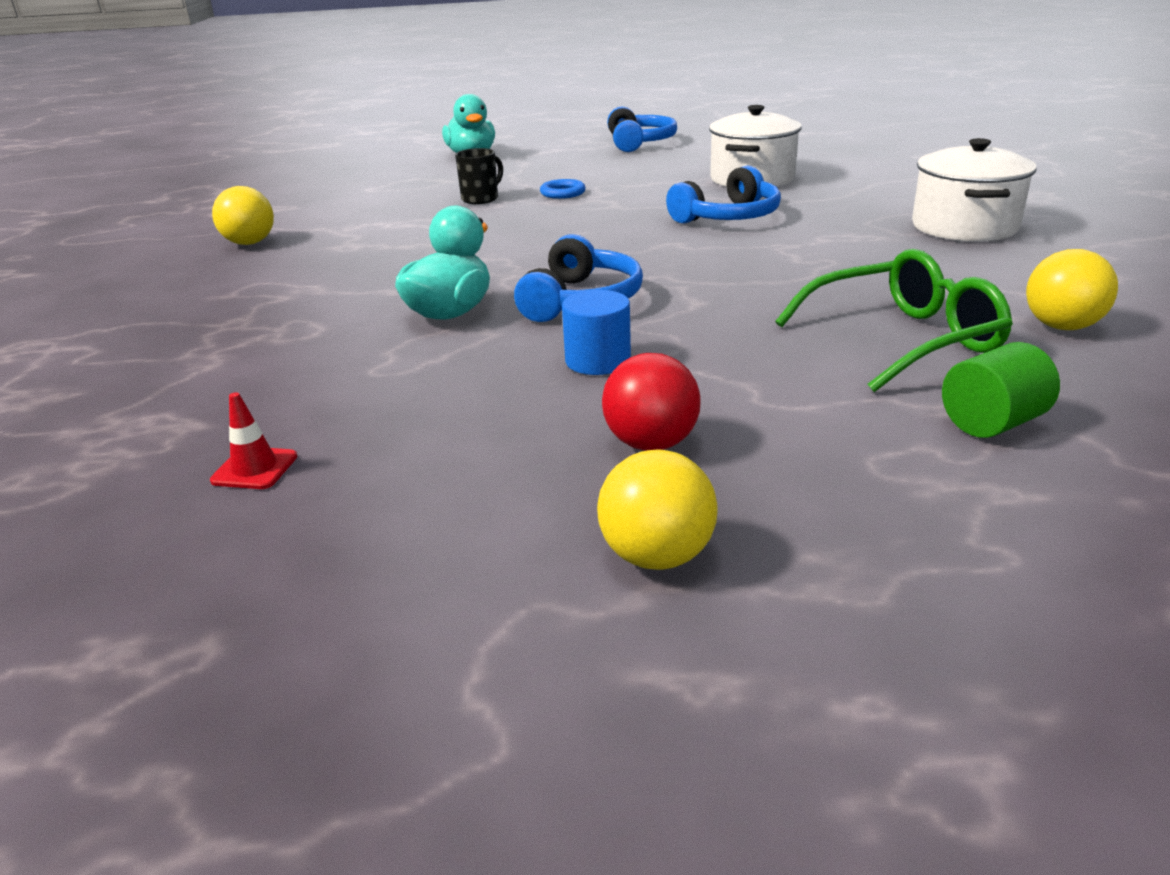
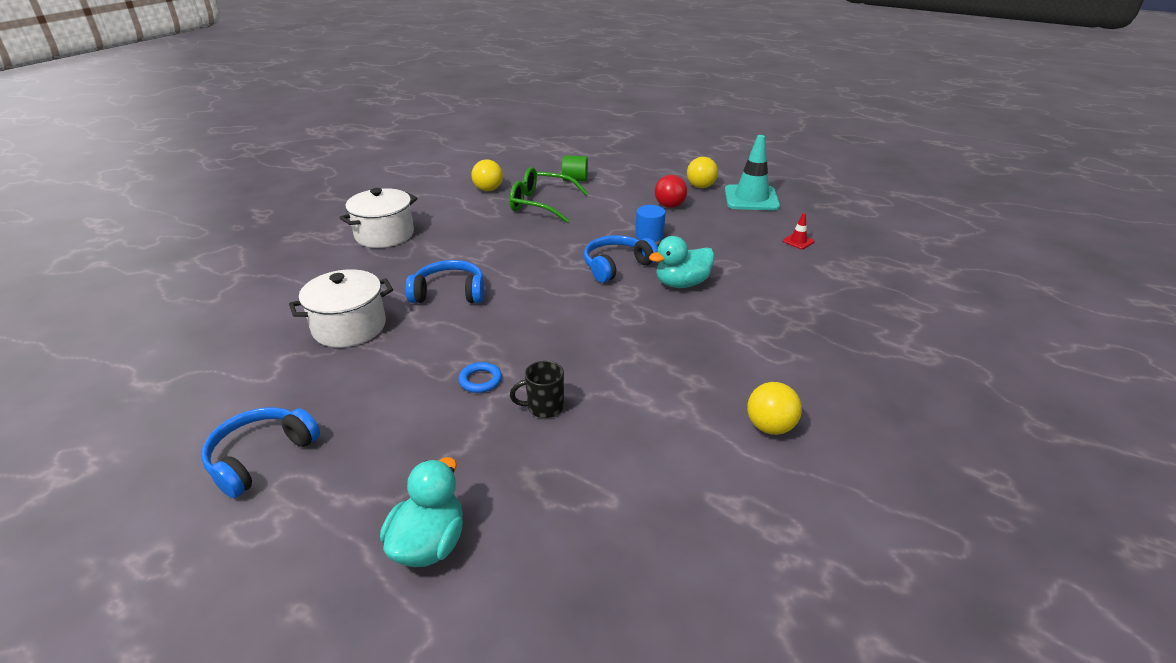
camera: 145 degrees left, 5 degrees up
(455, 575) = (751, 198): none -> turquoise traffic cone

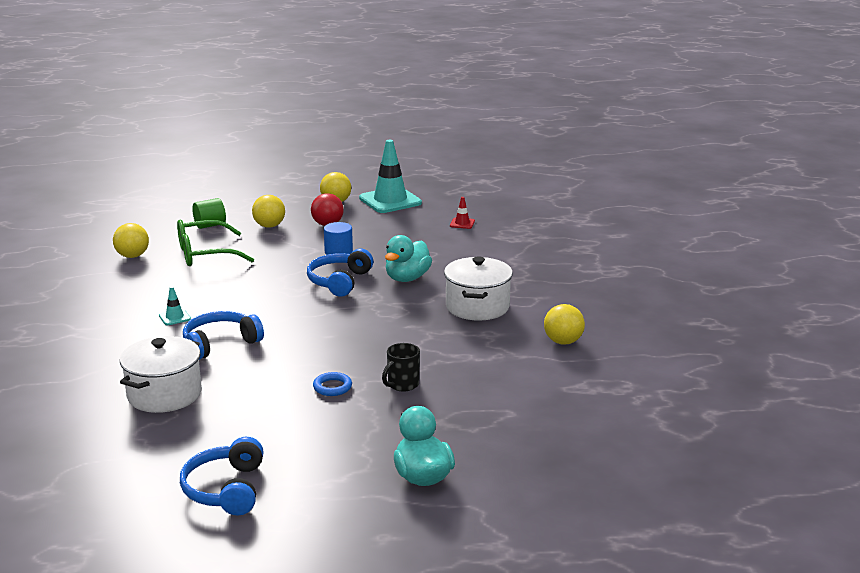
camera: 35 degrees left, 10 degrees down
(384, 235) = (82, 321): white pot -> white pot (477, 307)
(449, 254) = (174, 317): none -> turquoise traffic cone
(620, 193) = (269, 226): none -> yellow ball

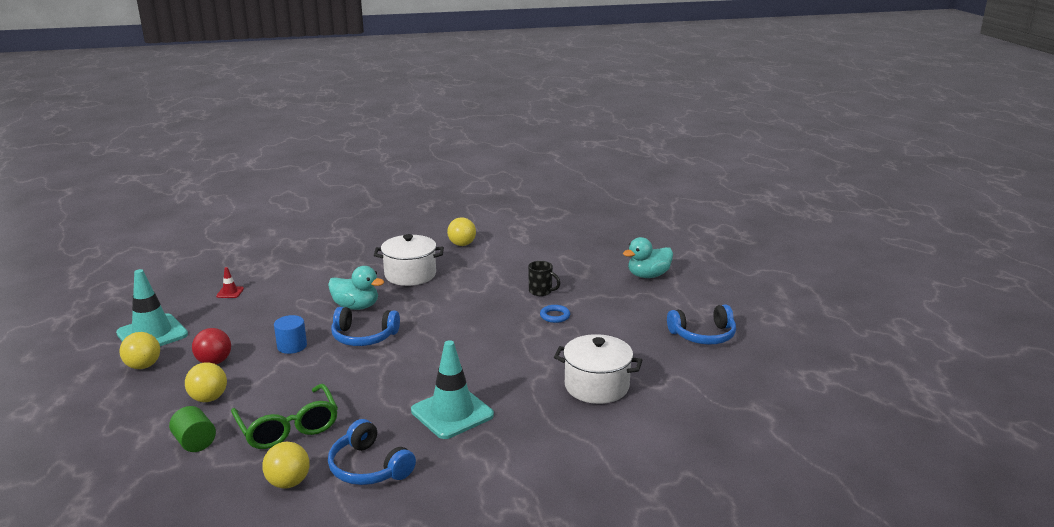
camera: 100 degrees left, 0 degrees up
(174, 317) = (452, 413): turquoise traffic cone -> turquoise traffic cone, size x2.33
(220, 343) = (500, 376): blue headphones -> blue headphones (369, 467)

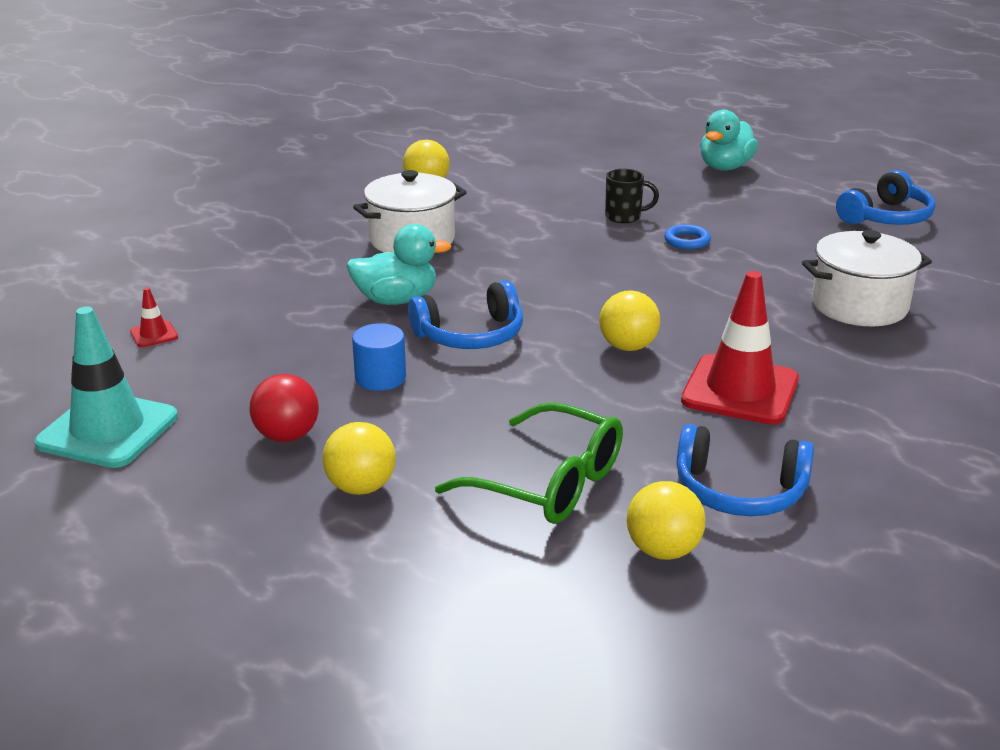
camera: 30 degrees left, 5 degrees up
(143, 366) = (169, 480): yellow ball -> yellow ball (628, 347)
(195, 442) = (438, 553): green cylinder -> none
(452, 413) = (740, 390): turquoise traffic cone -> red traffic cone

